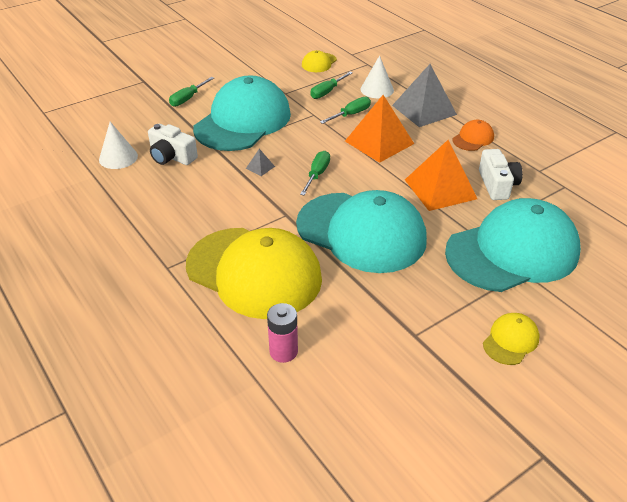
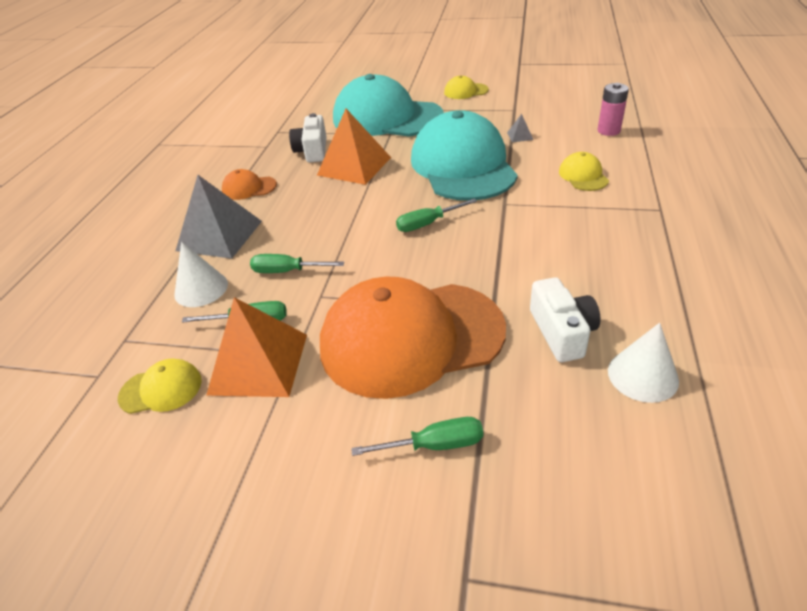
camera: 130 degrees left, 0 degrees up
(243, 121) = (411, 338): turquoise cap -> orange cap
(254, 272) = (583, 176): yellow cap -> yellow cap, size x0.41
(260, 167) = (471, 260): grey pyramid -> grey pyramid (520, 136)
(379, 142) = (322, 225): orange pyramid -> orange pyramid (259, 363)
(497, 185) = (312, 151): white camera -> white camera turned 45 degrees counterclockwise

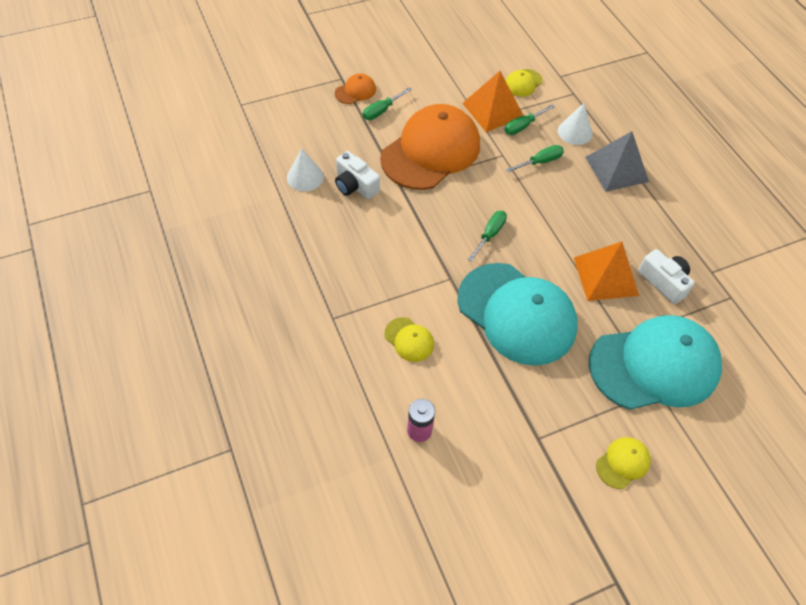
camera: 140 degrees right, 15 degrees up
(249, 188) = (656, 217): orange cap -> orange cap (355, 91)
(520, 136) = (499, 384): grey pyramid -> none

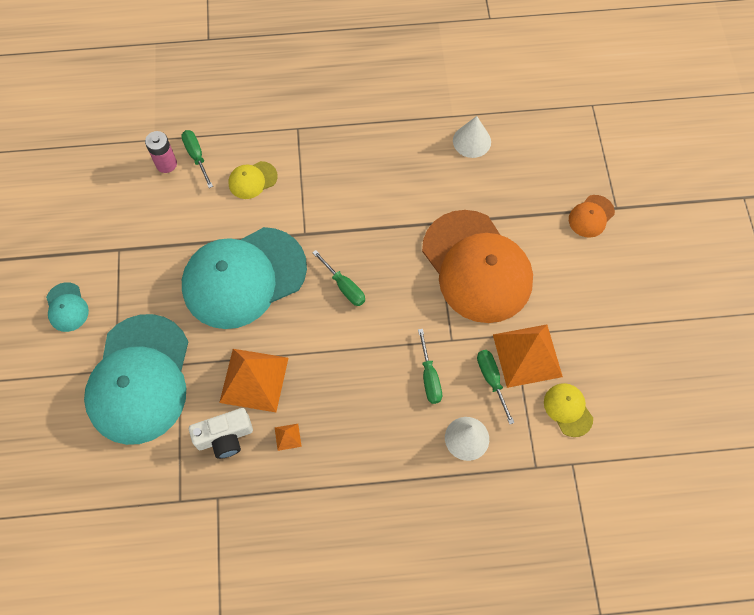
camera: 110 degrees right, 10 degrees up
(355, 91) = (591, 216): orange cap -> orange cap turned 60 degrees clockwise
(355, 185) = (447, 182): white camera -> none
(381, 111) = (552, 234): green screwdriver -> green screwdriver (196, 156)
(616, 169) = (394, 462): grey pyramid -> none
(623, 463) = (67, 307): yellow cap -> turquoise cap
(638, 239) = (287, 437): none -> orange pyramid

